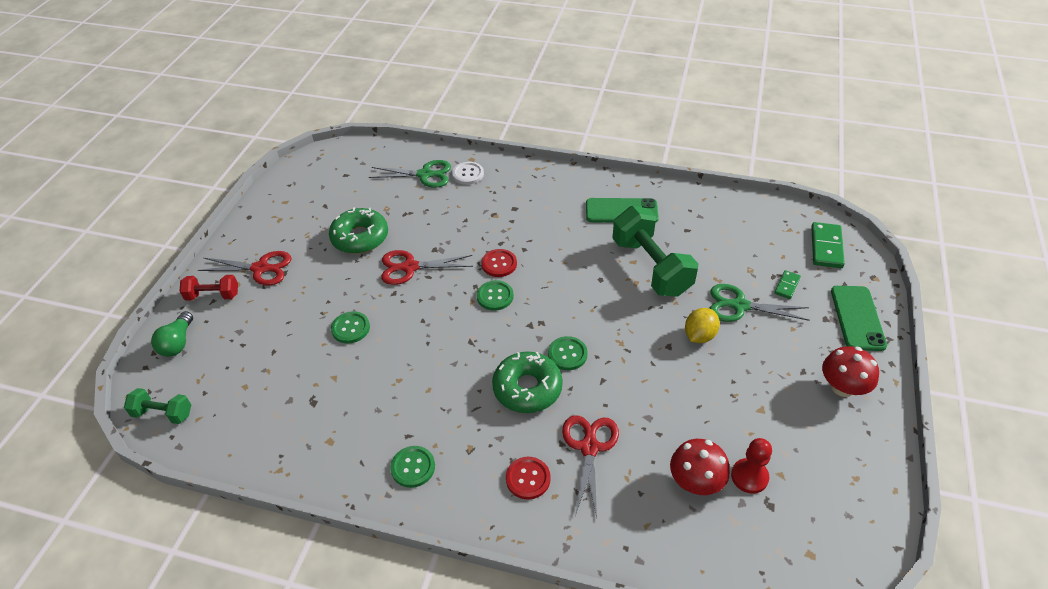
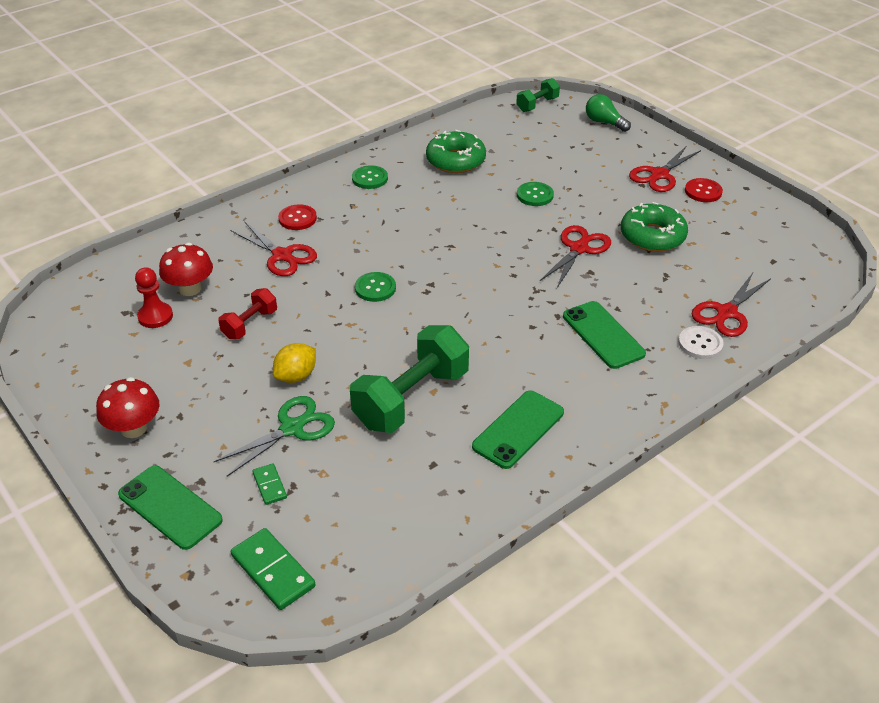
camera: 125 degrees right, 5 degrees down
(213, 295) = (645, 147): red dumbbell -> red dumbbell (250, 324)
(425, 175) = (726, 313): green scissors -> red scissors
(495, 296) = (487, 280): green button -> none
(499, 264) = (527, 301): red button -> red button (703, 191)
(500, 215) = (603, 335): none -> green phone
(527, 388) = (369, 252): green donut -> green donut (455, 160)
(651, 267) = (411, 399): green dumbbell -> green dumbbell turned 60 degrees counterclockwise
(699, 335) = (296, 376): yellow lemon -> yellow lemon turned 60 degrees clockwise

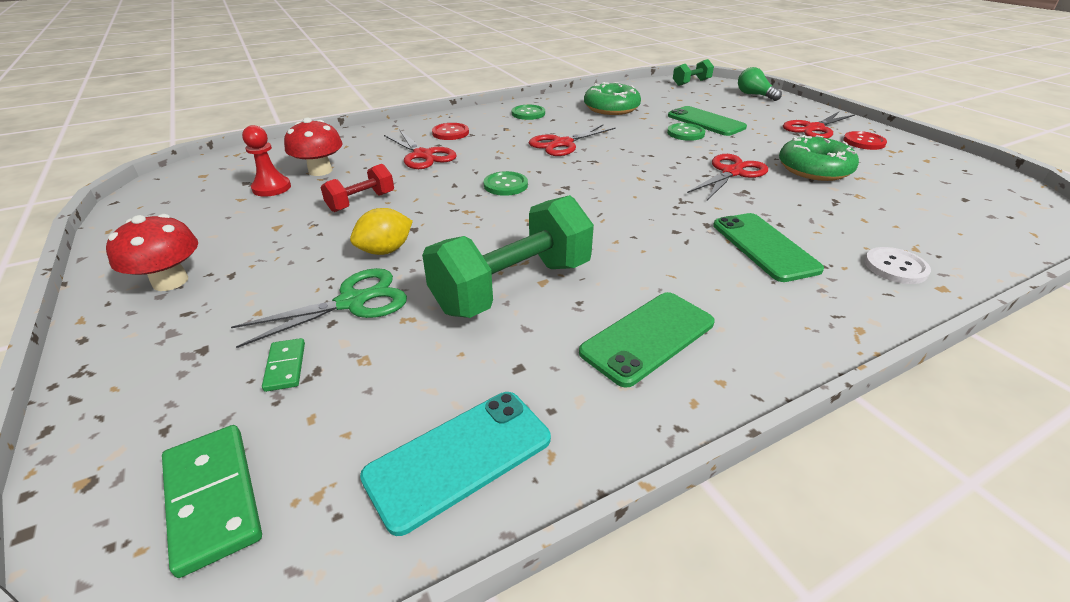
camera: 10 degrees right, 5 degrees down
(170, 507) = (139, 377): green phone -> green phone (705, 122)
(411, 527) = (459, 457): none -> turquoise phone
(726, 313) = (922, 240): red scissors -> red scissors (562, 144)

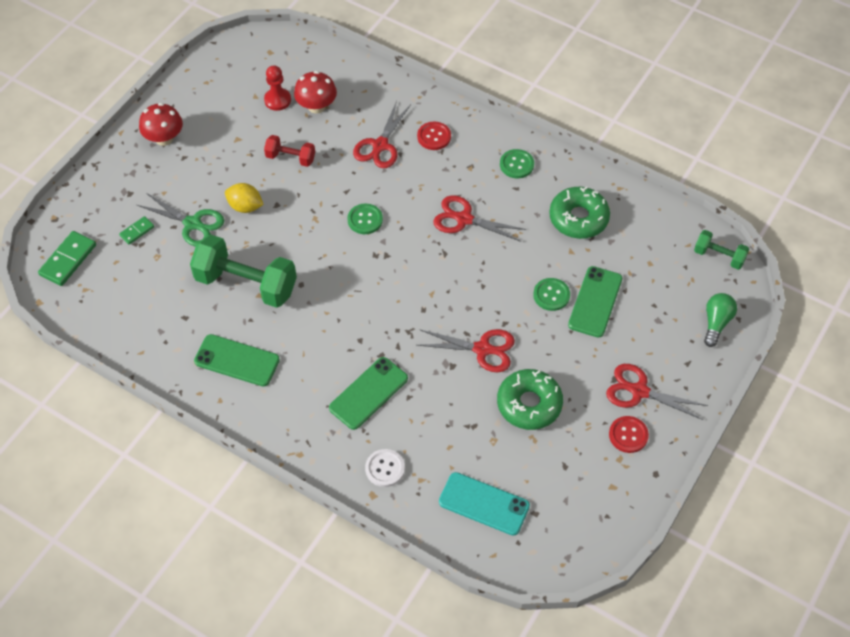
camera: 60 degrees right, 20 degrees up
(459, 457) = (124, 322): turquoise phone -> turquoise phone (484, 504)

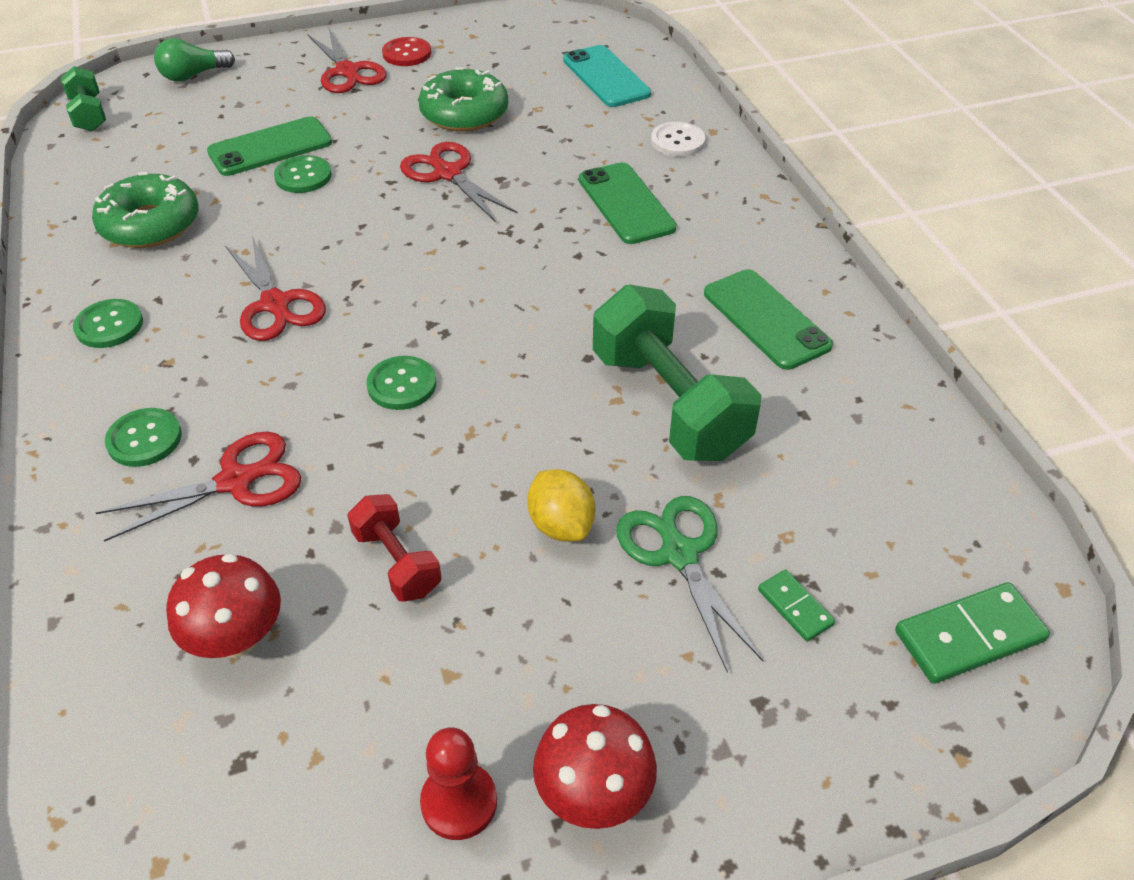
camera: 140 degrees left, 10 degrees down
(137, 231) = (795, 607): green domino -> green domino turned 60 degrees clockwise
(277, 100) = (286, 710): red pawn -> red pawn (459, 802)
(368, 393) = (626, 204): green phone -> green phone turned 75 degrees clockwise
(434, 137) = (144, 439): red button -> green button

